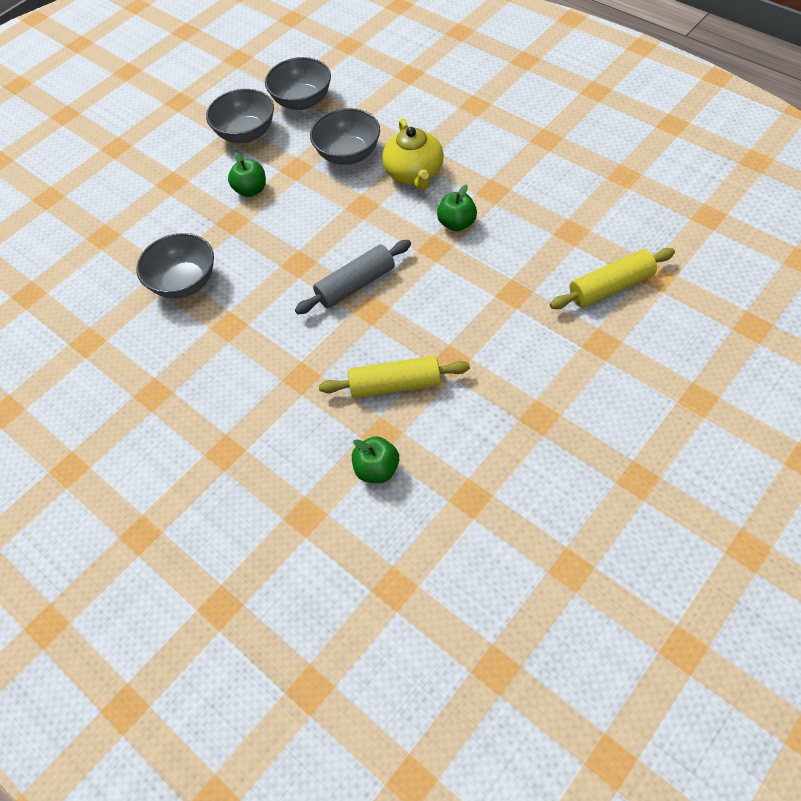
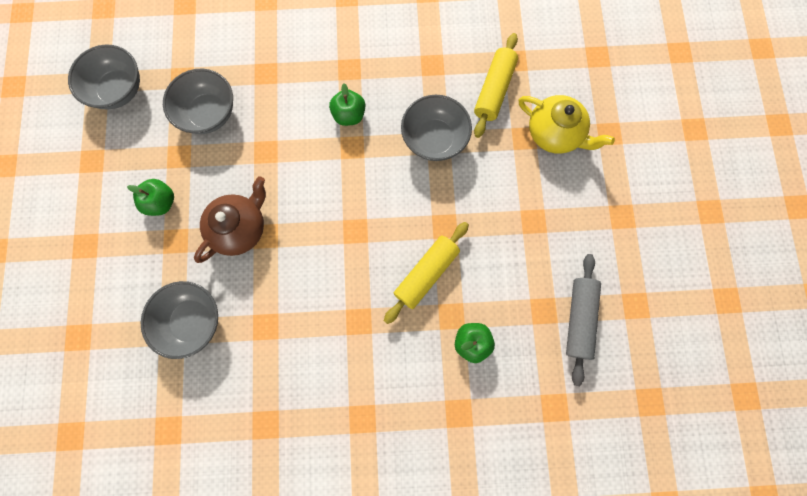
camera: 50 degrees left, 20 degrees up
(246, 133) = (101, 154): grey bowl -> grey bowl (434, 139)
(286, 245) = (240, 228): none -> brown teapot
(355, 285) = (325, 220): grey rolling pin -> grey rolling pin (579, 319)
(414, 174) = (278, 94): yellow teapot -> yellow teapot (555, 133)

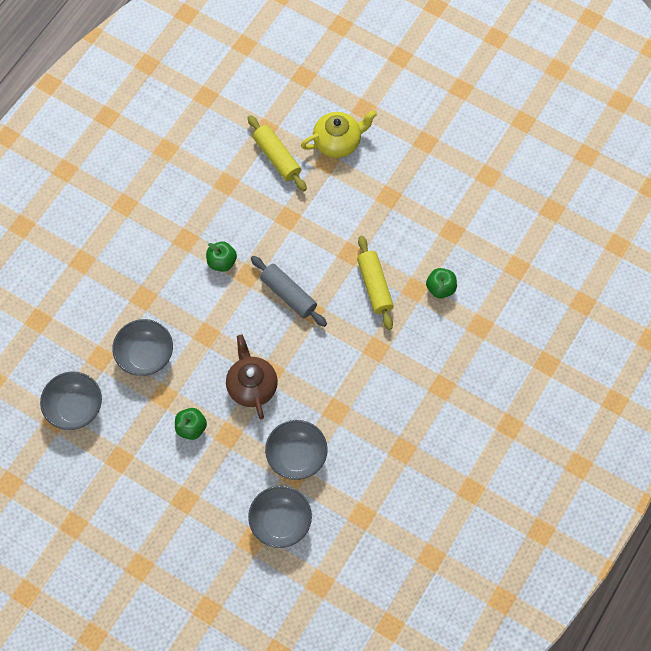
camera: 55 degrees left, 10 degrees down
(434, 139) = (283, 218): grey bowl -> grey bowl (280, 522)
(579, 319) = (472, 214): grey rolling pin -> grey rolling pin (288, 294)

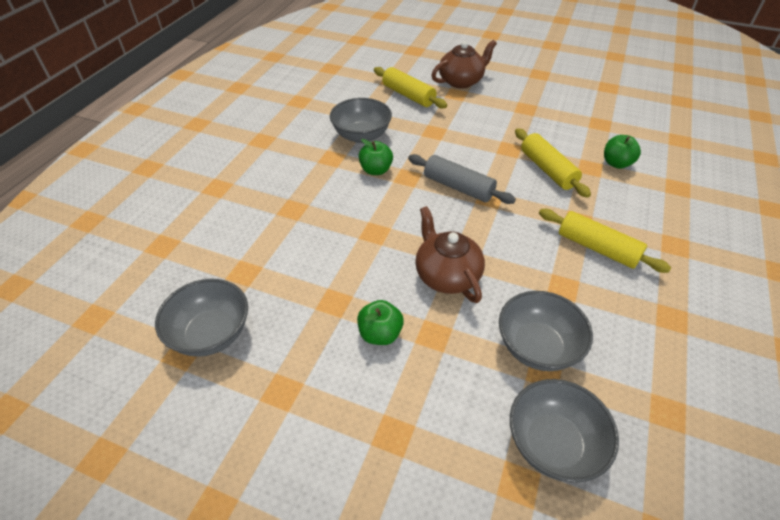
camera: 10 degrees left, 20 degrees down
(145, 355) = (303, 262): grey bowl -> grey bowl (361, 136)
(338, 141) = (461, 81): yellow teapot -> brown teapot
(378, 379) = (597, 248): none -> yellow rolling pin

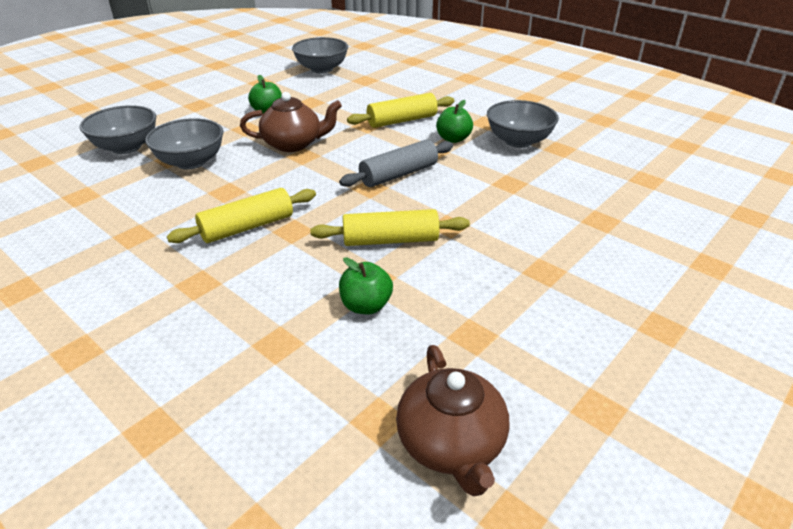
camera: 110 degrees right, 10 degrees down
(408, 95) = (603, 183): yellow rolling pin -> yellow rolling pin (402, 121)
(461, 81) = (640, 234): brown teapot -> brown teapot (451, 444)

